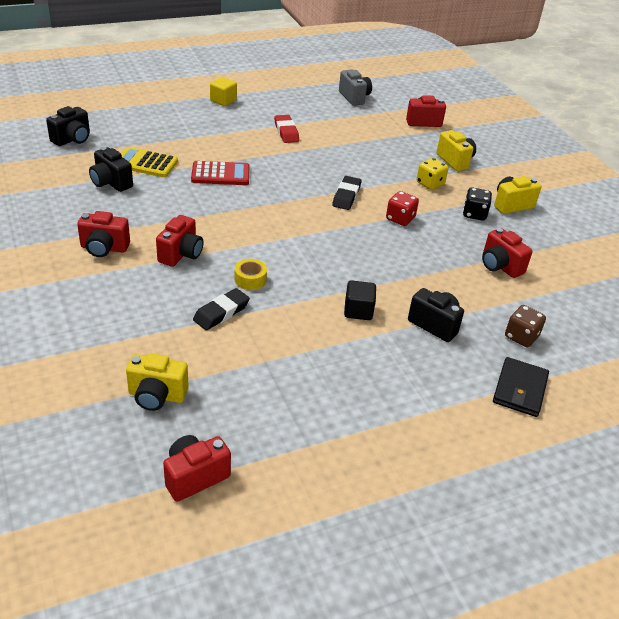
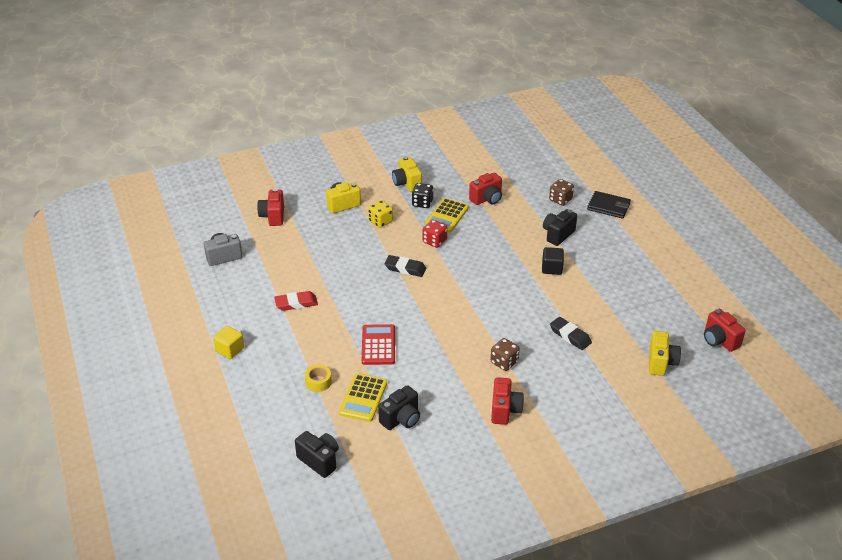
camera: 85 degrees left, 0 degrees up
(181, 254) = (504, 362): red camera -> brown dice
(250, 279) = (528, 322): yellow tape -> yellow tape (318, 382)
(453, 231) = (447, 216): none -> yellow calculator

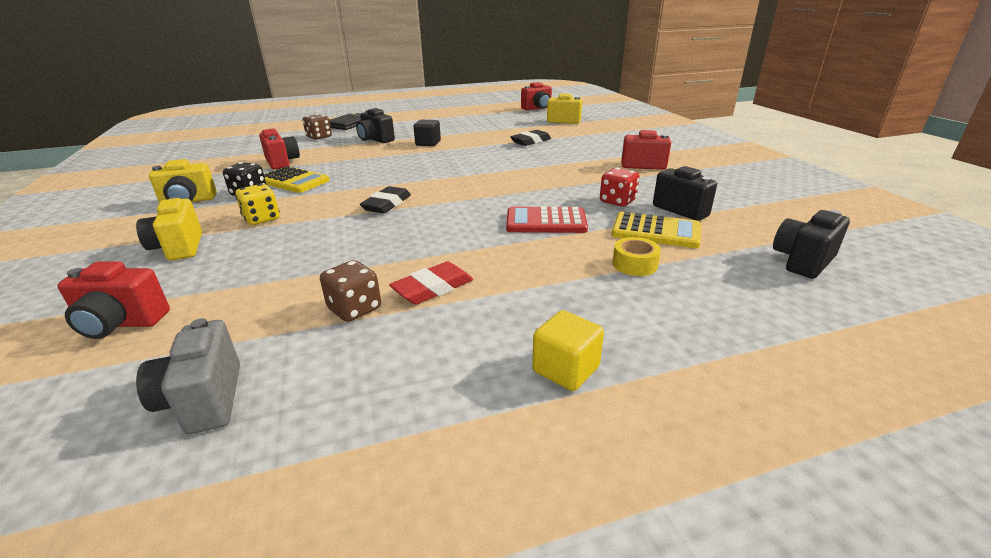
camera: 85 degrees left, 10 degrees down
(296, 303) = (433, 288): red eraser -> red eraser turned 60 degrees clockwise
(434, 241) = (341, 188): red dice -> red dice (617, 201)
(504, 362) = (571, 163): brown dice -> brown dice (354, 309)

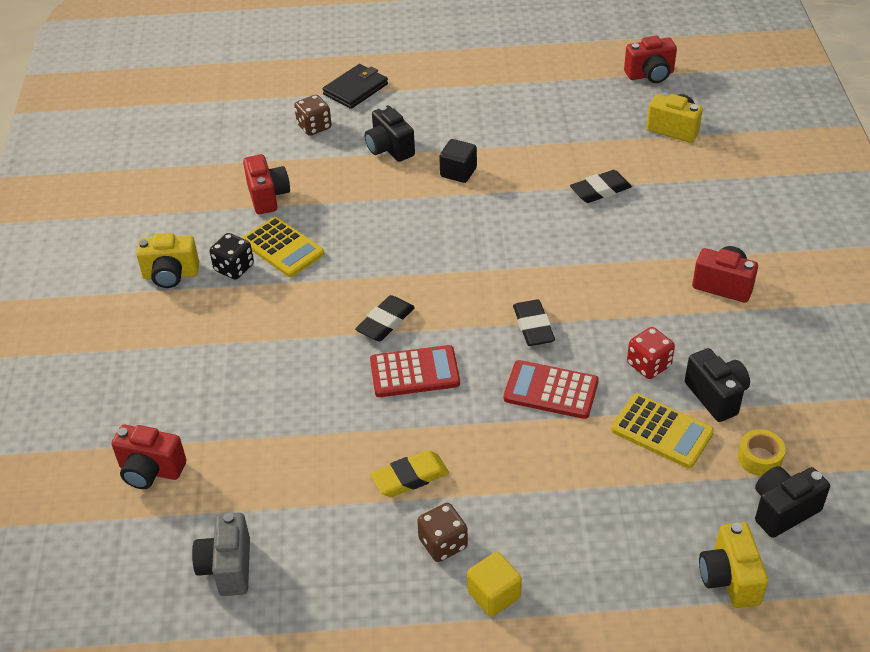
camera: 15 degrees right, 15 degrees up
(179, 248) = (176, 366): yellow camera -> yellow camera (729, 578)
(262, 219) = (251, 327): yellow dice -> none
(354, 309) = (338, 491): brown dice -> brown dice (443, 543)
(419, 226) = (414, 372): none -> red calculator
(433, 288) = (410, 477): red eraser -> yellow eraser
(513, 194) = (533, 326): none -> black eraser
(634, 264) = (611, 481): yellow tape -> yellow tape (759, 458)

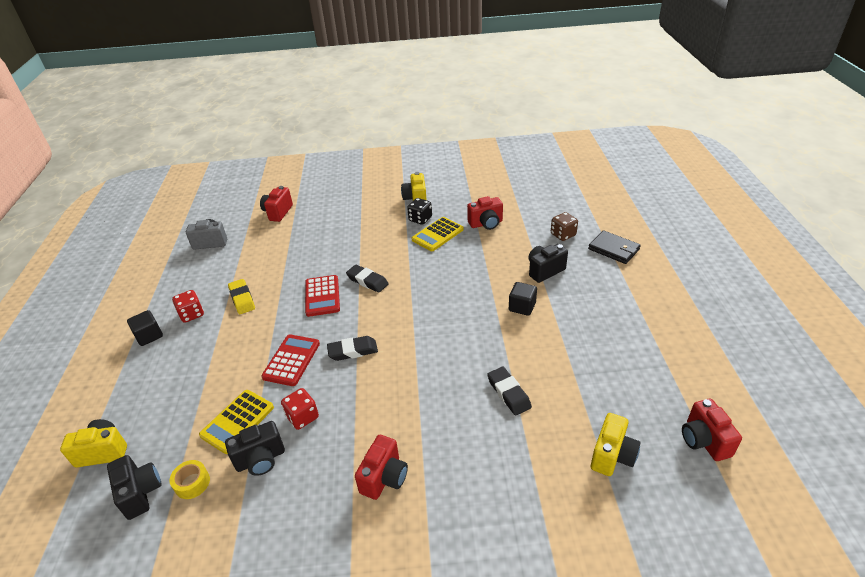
camera: 90 degrees right, 5 degrees down
(443, 543) = (191, 314): brown dice -> red dice
(494, 595) = (149, 336): yellow cube -> black cube

